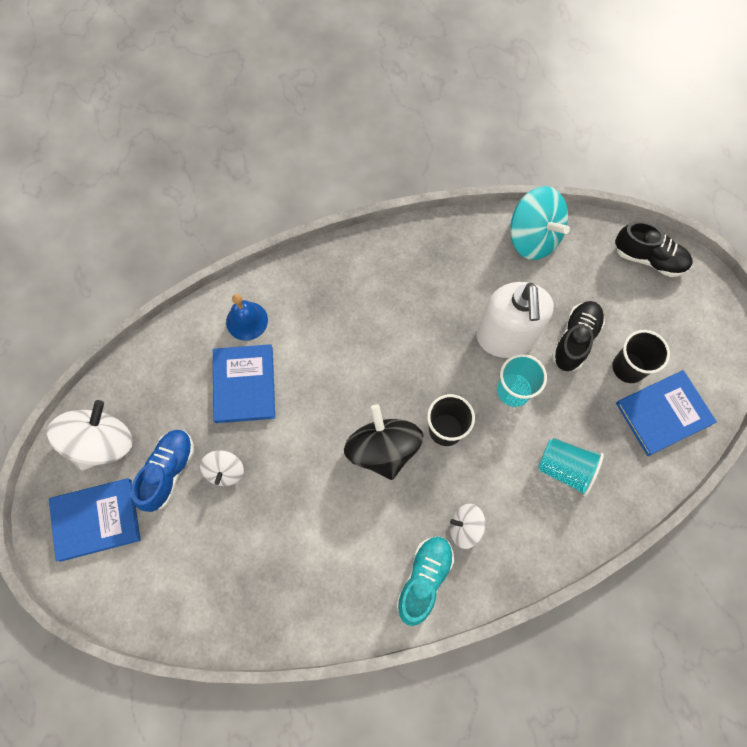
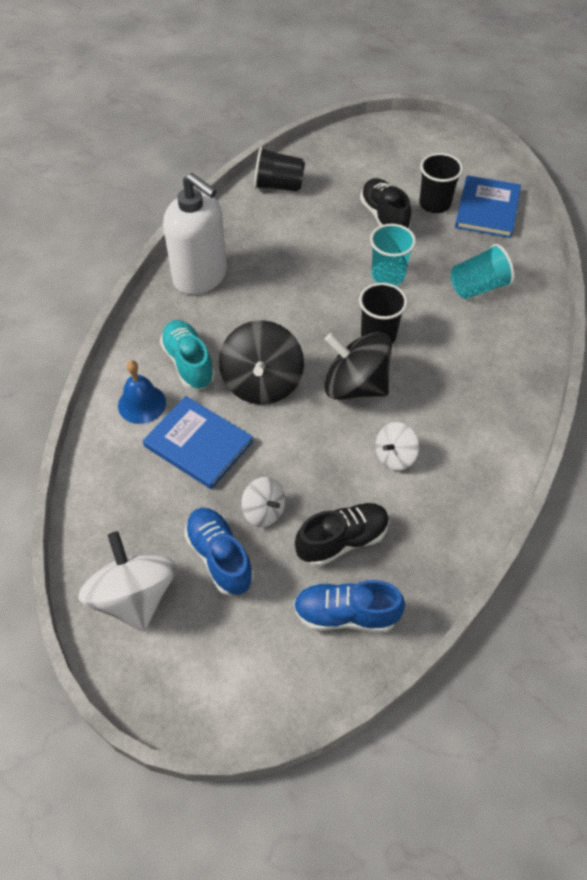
camera: 50 degrees left, 15 degrees down
(96, 519) = (206, 653): blue book -> none
(187, 588) = (345, 614): none -> blue shoe
(330, 383) = (262, 383): none -> black spinning top
(424, 579) = (489, 430): turquoise shoe -> turquoise shoe (188, 363)
(465, 527) = (470, 376): white spinning top -> white spinning top (395, 456)
(505, 338) = (341, 252): white soap dispenser -> white soap dispenser (200, 276)
(533, 237) = (278, 186): turquoise spinning top -> black cup
(649, 258) = (364, 141): black shoe -> black shoe (342, 540)

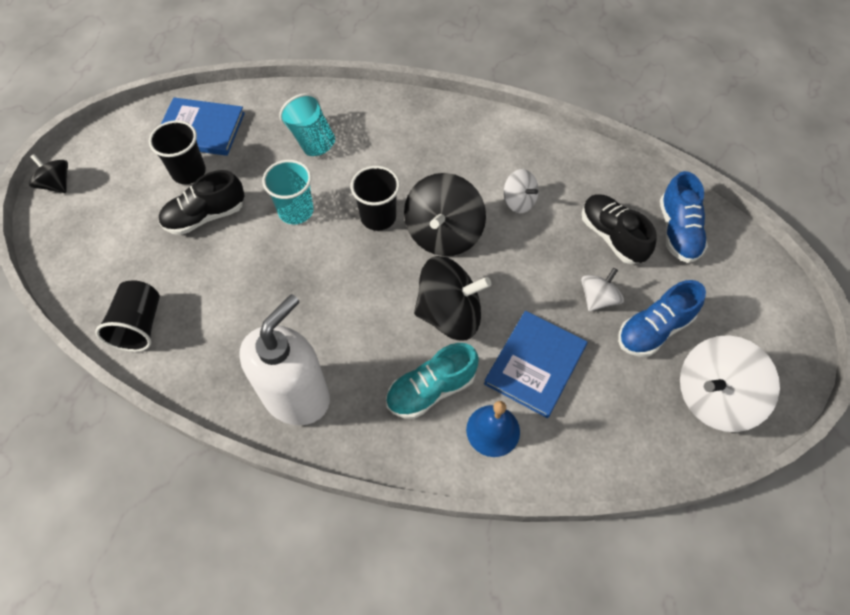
camera: 95 degrees left, 5 degrees up
(421, 129) = (56, 184): none -> black spinning top

